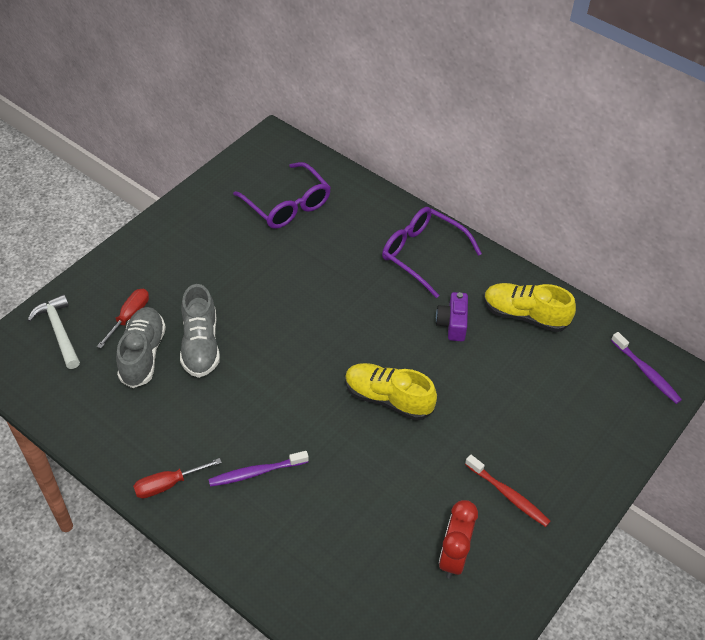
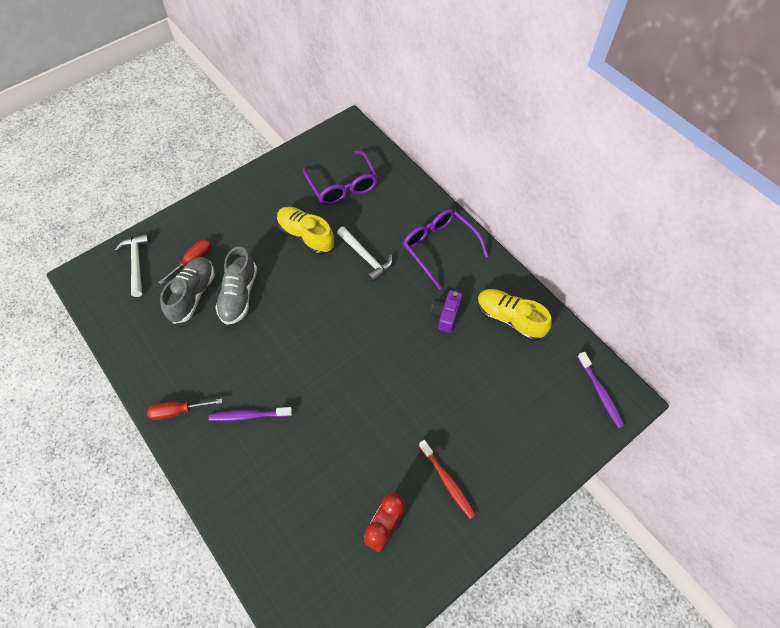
camera: 15 degrees right, 10 degrees up
(340, 278) = (366, 257): none -> white hammer
(388, 399) = (373, 372): yellow shoe -> yellow shoe (306, 236)

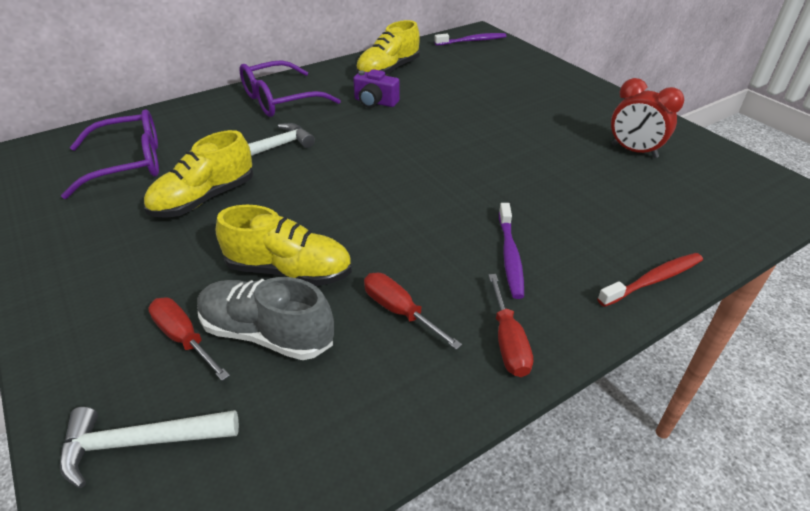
camera: 85 degrees left, 20 degrees down
(204, 355) = (400, 311): none -> red screwdriver
(239, 295) = (289, 270): grey shoe -> yellow shoe
(447, 481) = (572, 114): red toothbrush -> red toothbrush (653, 280)

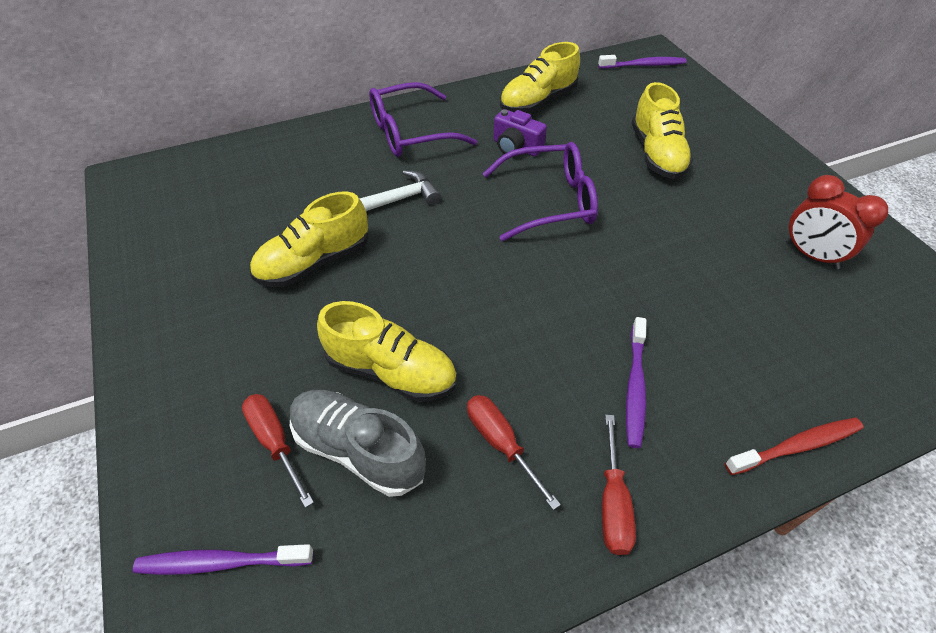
camera: 10 degrees right, 10 degrees up
(129, 163) = (242, 204): purple glasses -> purple glasses (550, 201)
(141, 442) = (221, 562): white hammer -> purple toothbrush
(495, 97) = (657, 154): none -> yellow shoe

